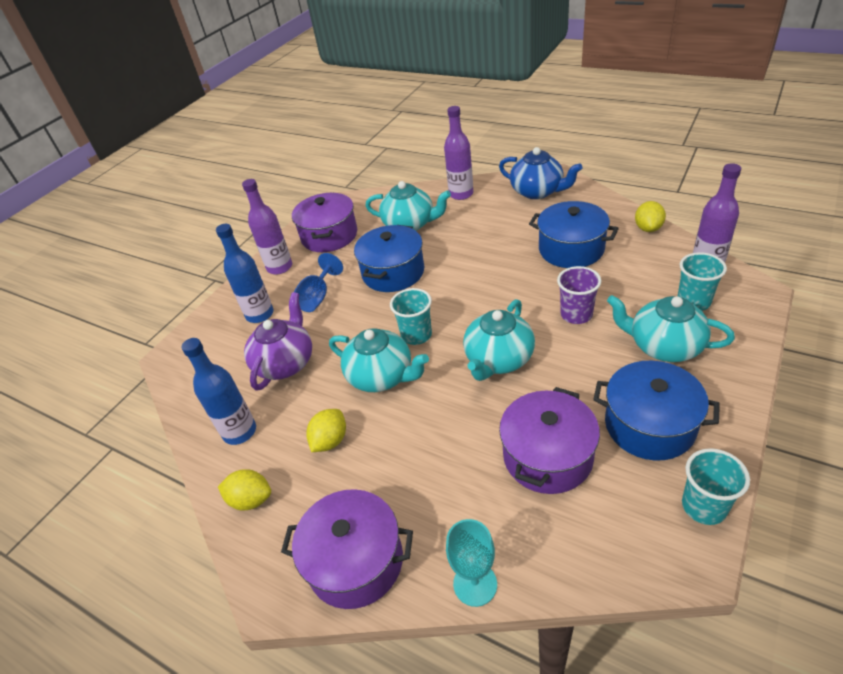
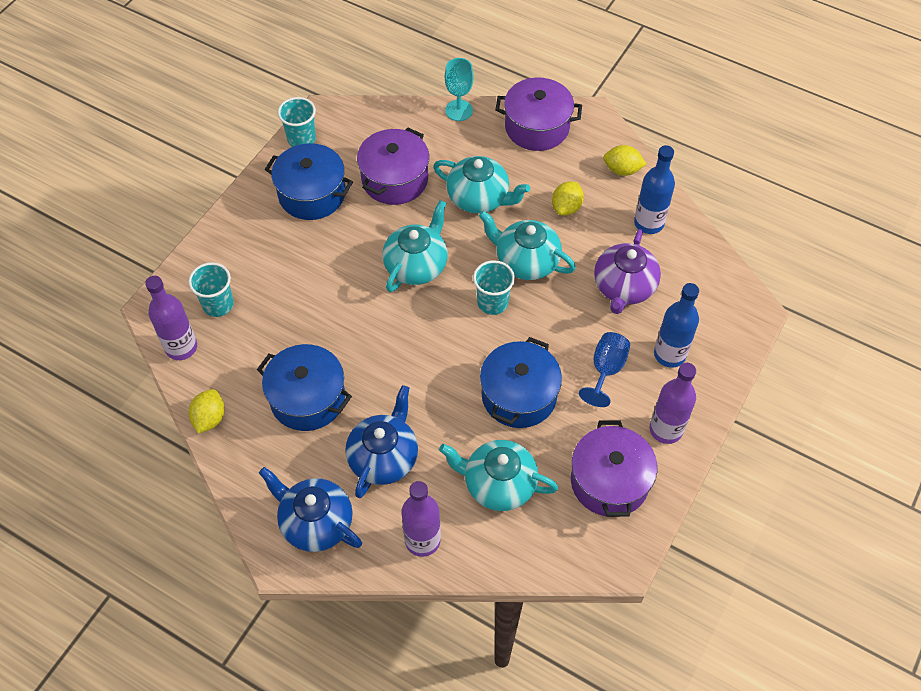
camera: 175 degrees right, 15 degrees up
(497, 226) = (384, 457): none -> blue teapot
(576, 314) = (332, 305): purple cup -> none
(664, 346) = (268, 260): turquoise teapot -> turquoise teapot (479, 198)

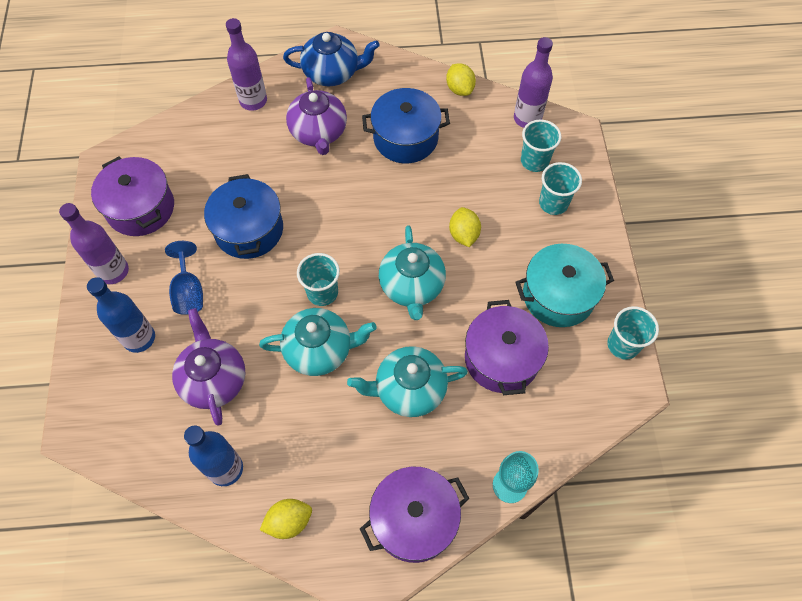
camera: 145 degrees right, 5 degrees up
(242, 260) = (553, 203): none -> turquoise cup
(312, 194) = (558, 295): blue pot -> turquoise pot
(384, 457) = (318, 132): blue teapot -> purple teapot
(498, 484) = (224, 161): turquoise teapot -> none
(566, 207) = (318, 434): yellow lemon -> yellow lemon (463, 234)

